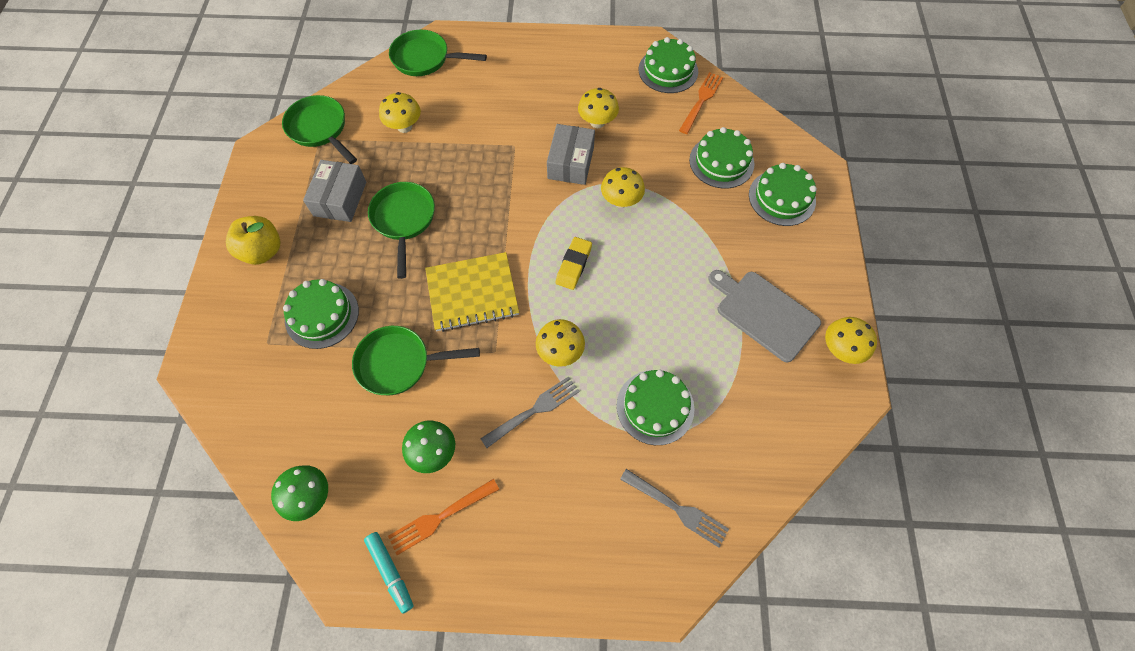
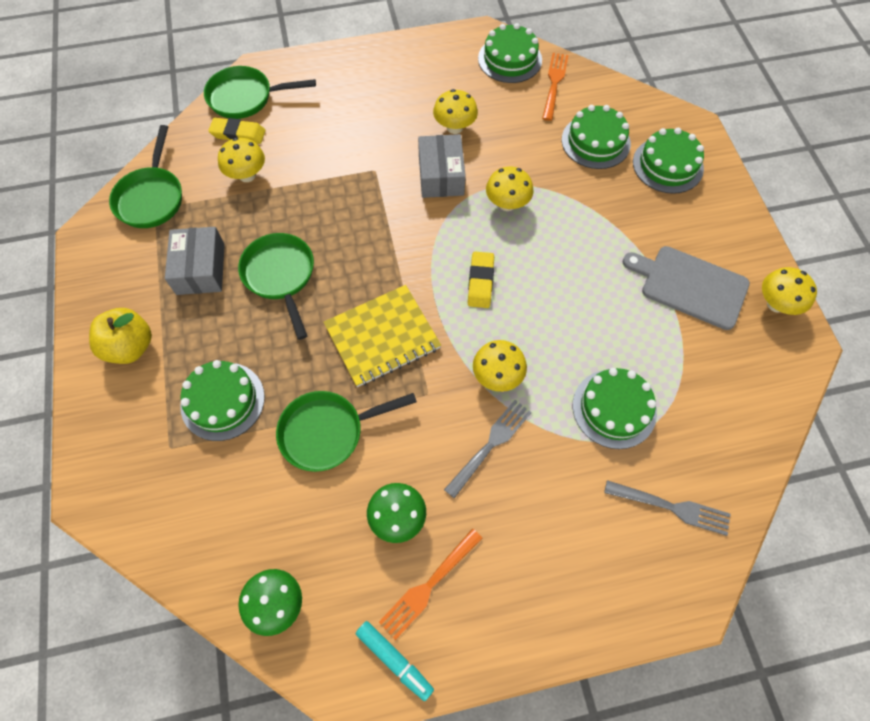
camera: 15 degrees left, 0 degrees up
(320, 129) = (151, 198): green pan -> green pan turned 120 degrees counterclockwise
(409, 89) = (238, 134): none -> yellow eraser

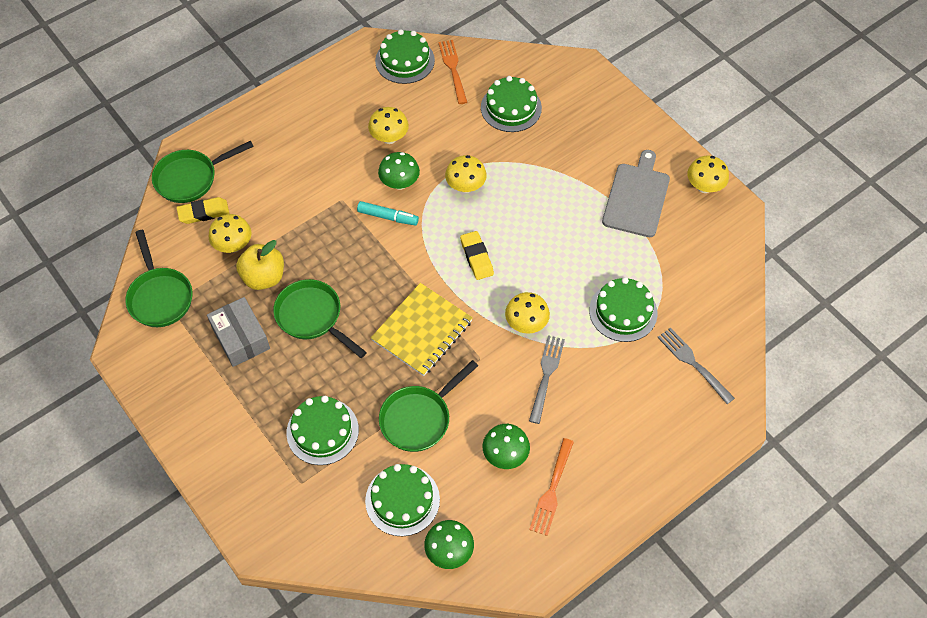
camera: 25 degrees left, 5 degrees down
(130, 347) = (220, 423): yellow apple -> yellow apple (264, 277)
(394, 660) = (553, 548): turquoise marker -> turquoise marker (388, 217)
(441, 175) = (399, 183): grey box -> green mushroom
(667, 165) = (576, 106): green cake -> green cake (402, 500)
(670, 507) = (694, 364): grey fork -> grey fork turned 120 degrees counterclockwise
(690, 286) = (636, 197): grey cutting board -> grey cutting board turned 105 degrees clockwise

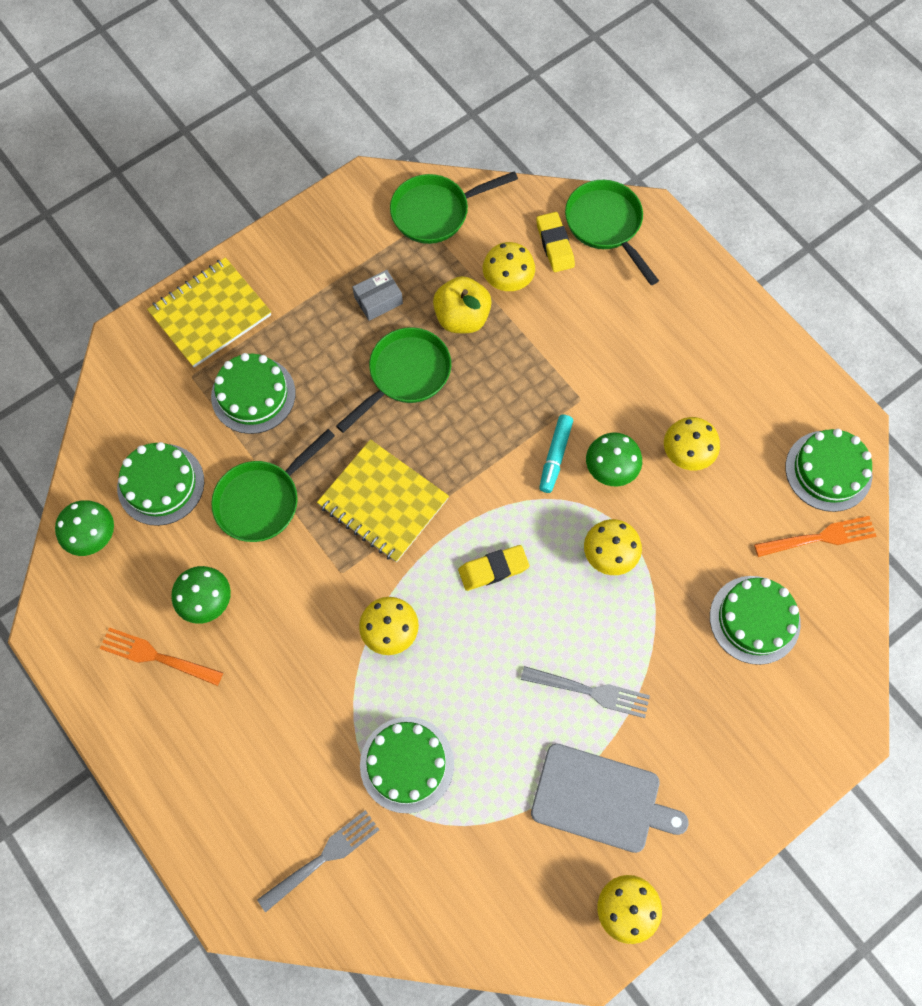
camera: 90 degrees right, 10 degrees up
(240, 471) = (210, 314): none -> yellow notebook
(241, 338) = (378, 300): grey box -> grey box, size x0.64
(419, 418) = (262, 500): green pan -> green pan turned 90 degrees counterclockwise
(546, 376) = (312, 655): grey fork -> grey fork (589, 691)

